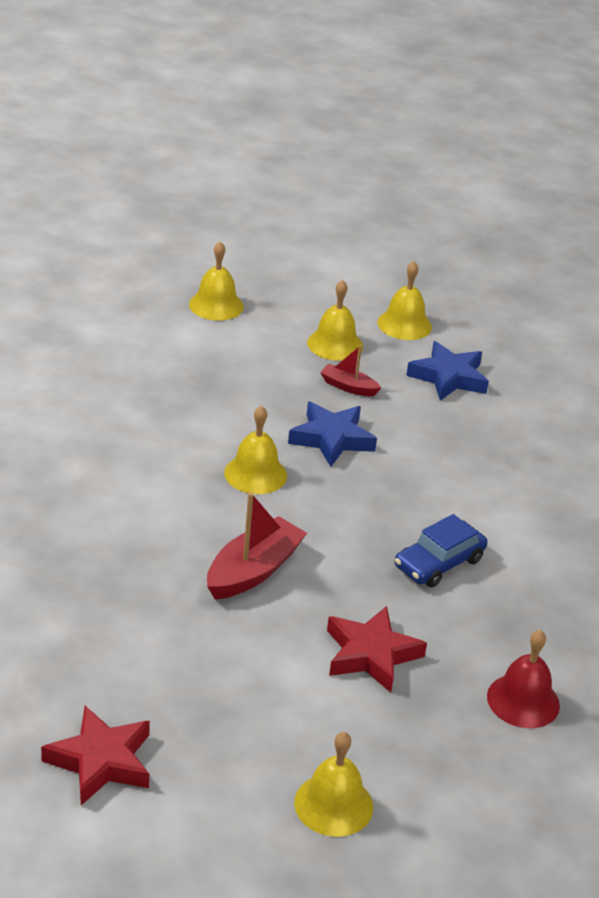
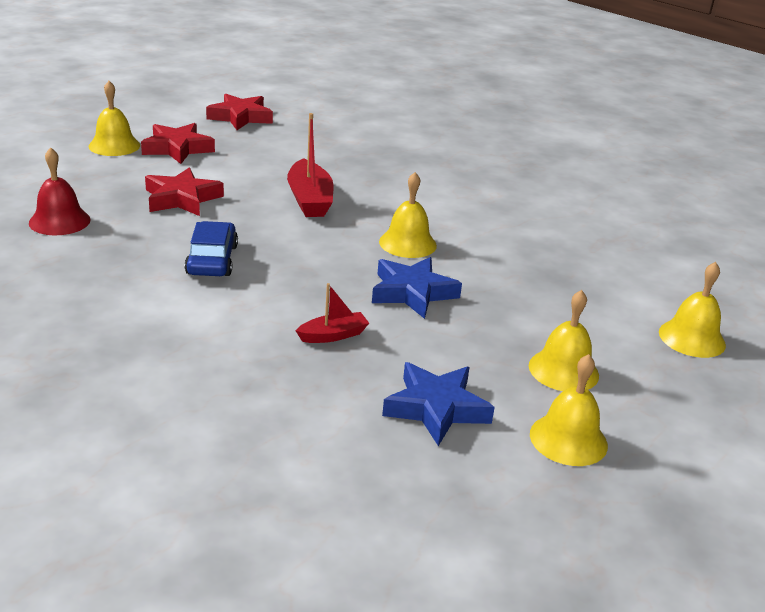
camera: 130 degrees right, 5 degrees down
(268, 745) = (177, 148): none -> red star
(348, 387) = (480, 339): red boat -> red boat (333, 335)

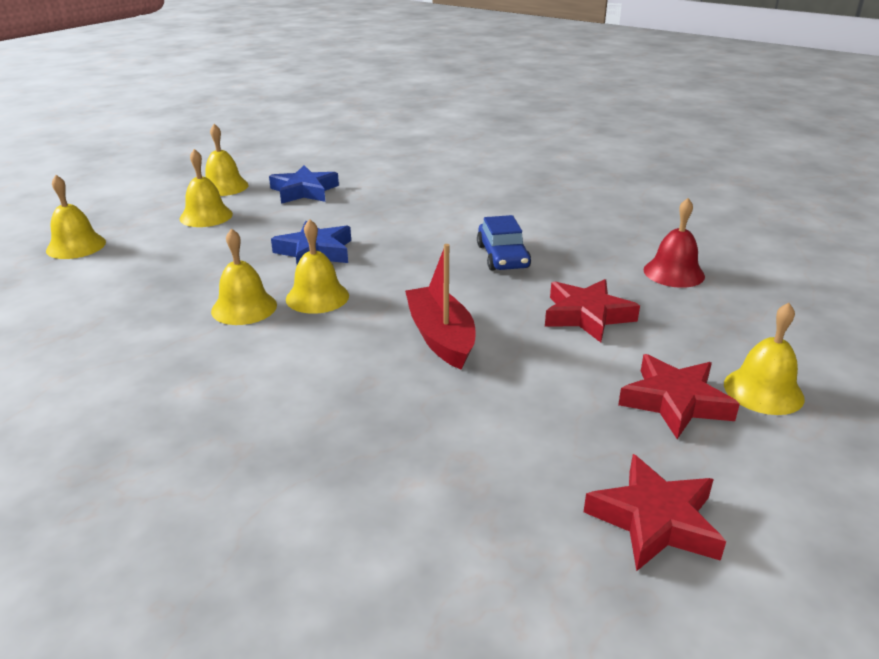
camera: 175 degrees right, 0 degrees up
(333, 335) = (378, 217): red boat -> none
(471, 242) = (244, 308): none -> yellow bell

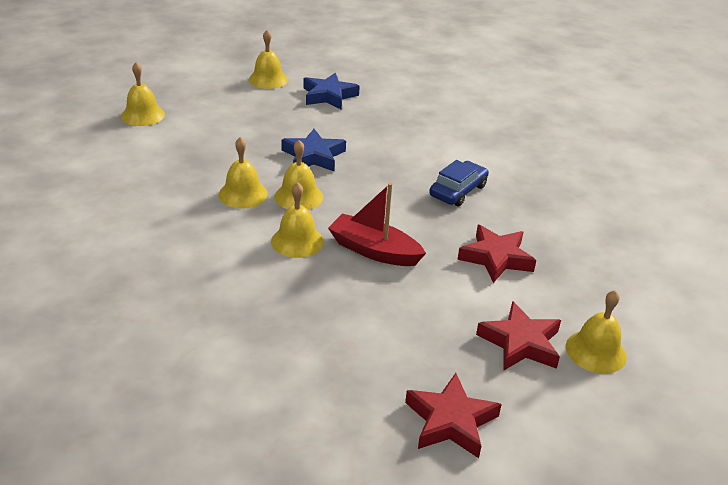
camera: 15 degrees right, 5 degrees up
(206, 216) = (244, 106): yellow bell -> yellow bell (297, 241)
(441, 337) = (374, 251): red boat -> red boat turned 60 degrees counterclockwise
(502, 256) = (458, 191): blue car -> blue car turned 150 degrees counterclockwise
(674, 273) = (592, 236): red bell -> none

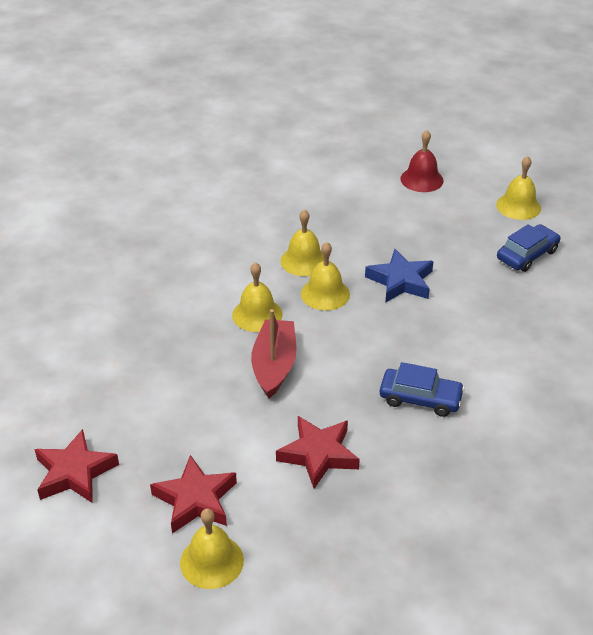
camera: 70 degrees right, 5 degrees up
(143, 115) = (381, 163): yellow bell -> none
(188, 105) = (421, 179): none -> red bell
(329, 96) = (527, 255): blue star -> blue car

